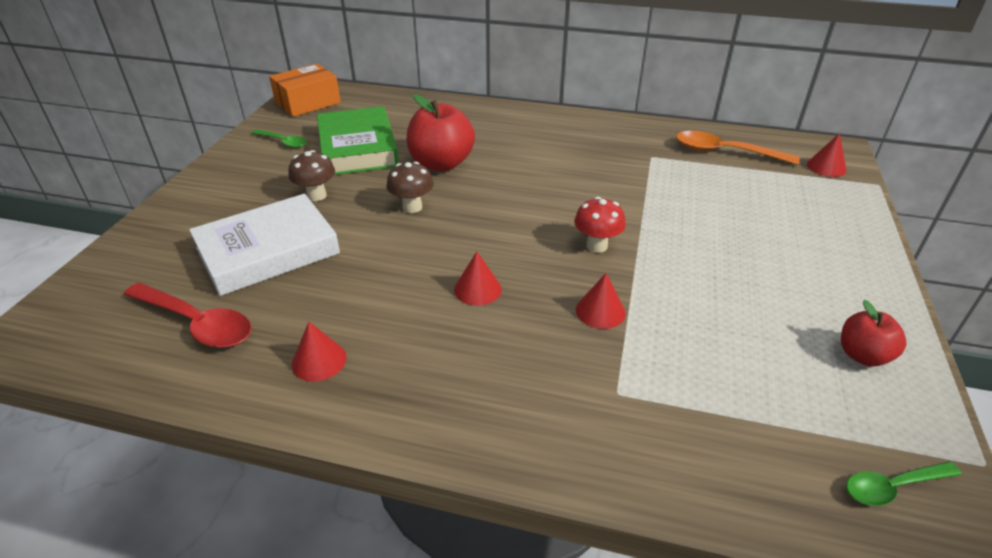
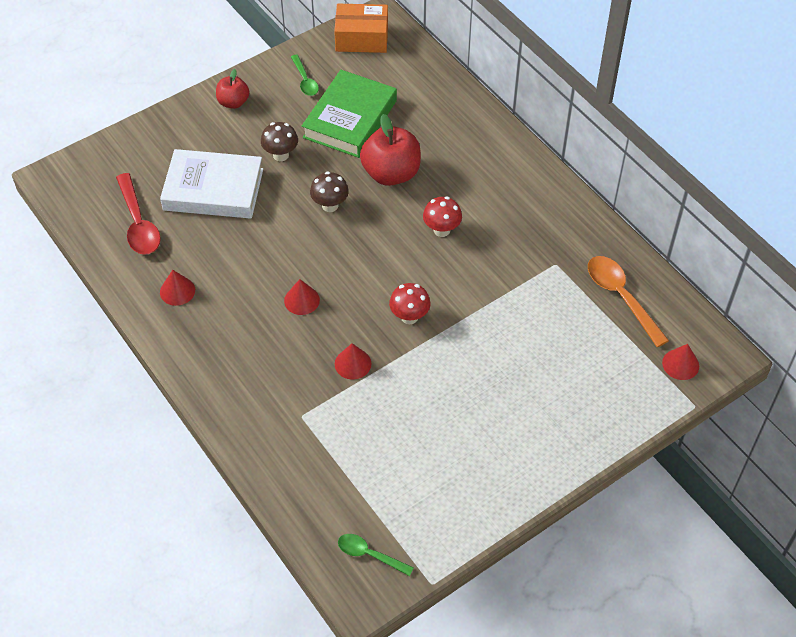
camera: 40 degrees right, 15 degrees up
(535, 177) = (441, 230): none -> red mushroom
(862, 355) = (462, 495): red apple -> red apple (233, 102)

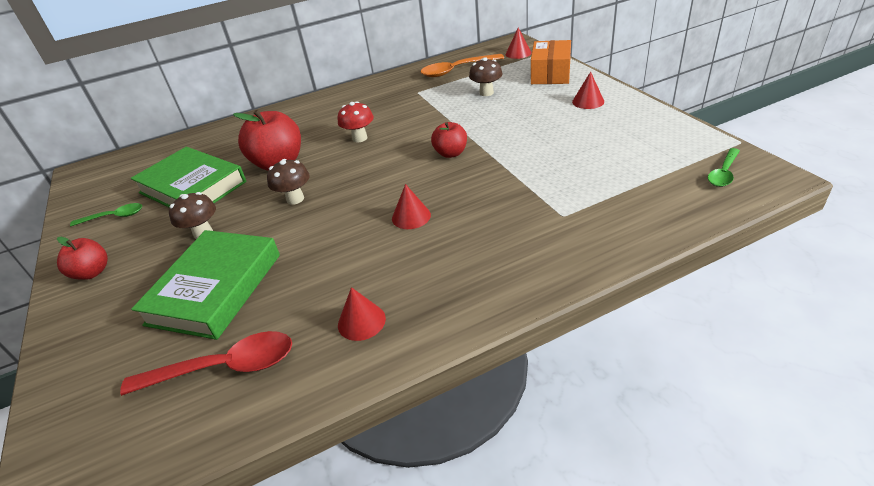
camera: 75 degrees left, 15 degrees down
(213, 189) = (215, 288): white book -> green book
(353, 363) = (499, 184): red cone -> red cone (588, 101)
(362, 38) = (95, 181): orange box -> orange box (550, 74)
(409, 317) = (451, 153): red mushroom -> red apple
(553, 336) = (486, 93): none -> brown mushroom

